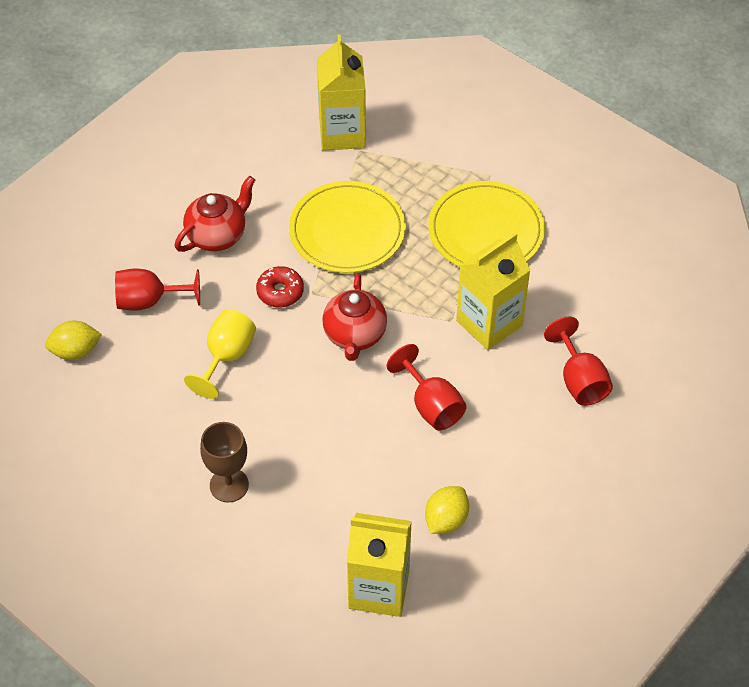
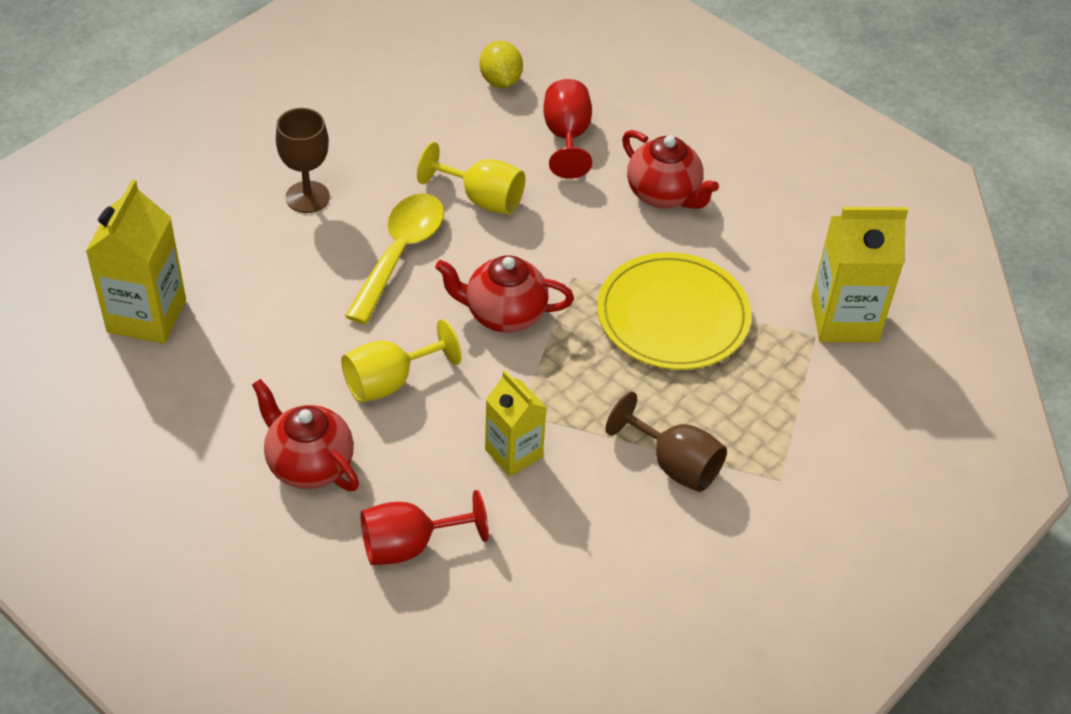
camera: 90 degrees right, 5 degrees down
(280, 292) = (575, 248): red donut -> none
(293, 410) = (400, 253): none -> yellow spoon
(431, 405) = (389, 382): red goblet -> yellow goblet
(446, 520) = (223, 383): yellow lemon -> none
(486, 231) = (674, 464): yellow plate -> brown goblet
(489, 323) = (513, 453): yellow carton -> yellow carton, size x0.65
(518, 450) = (309, 464): none -> red teapot

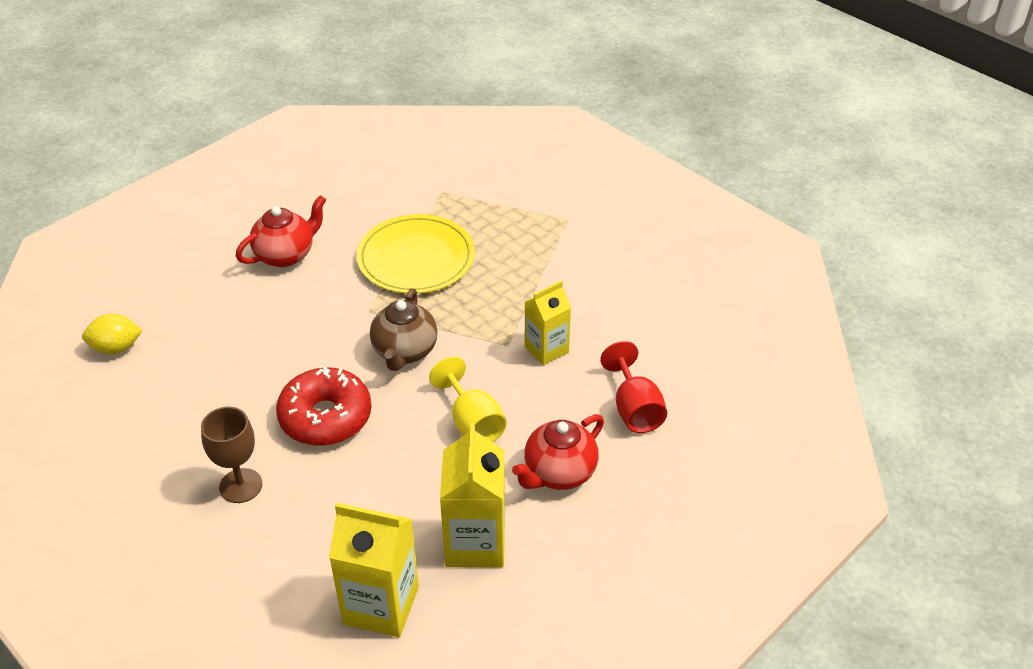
camera: 85 degrees left, 5 degrees down
(400, 253) = (325, 417): yellow spoon -> red donut
(482, 199) = (268, 363): yellow goblet -> none
(504, 314) = (404, 351): red teapot -> brown teapot
(567, 137) = (203, 307): red goblet -> none
(674, 464) = (556, 266): brown goblet -> none
(844, 319) = (428, 177): yellow carton -> yellow carton (475, 543)

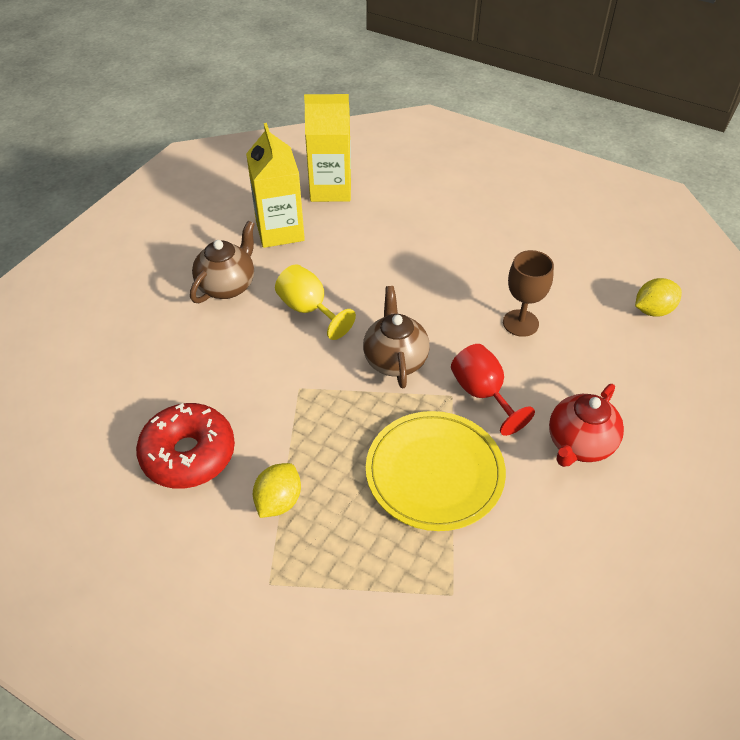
camera: 165 degrees right, 5 degrees up
(241, 486) = (466, 233): brown goblet -> brown goblet (520, 323)
(325, 417) = (433, 290): red donut -> red donut (188, 454)
(546, 349) = (259, 390): yellow carton -> none
(549, 263) = (278, 501): none -> yellow lemon
(559, 473) = (227, 286): red teapot -> brown teapot
(634, 409) = (167, 349): red goblet -> red goblet (483, 394)

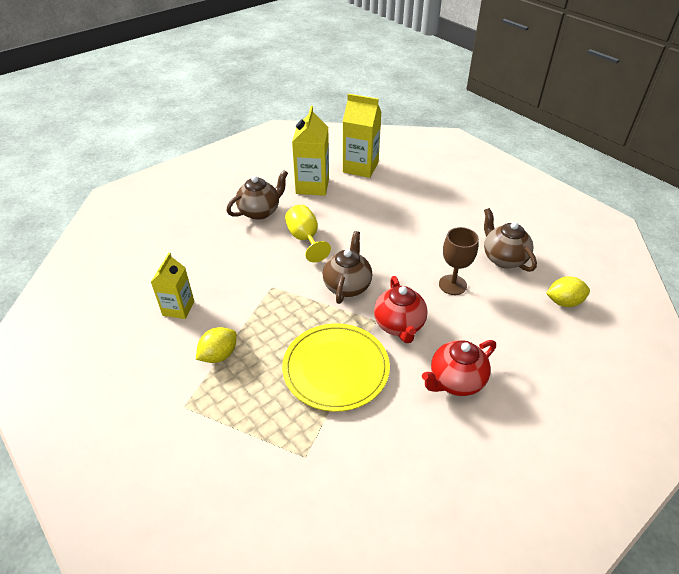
camera: 20 degrees right, 5 degrees down
(188, 454) = (178, 308): red donut -> yellow carton
(483, 394) = (399, 325): red goblet -> red teapot
(563, 272) = (503, 258): none -> brown teapot

